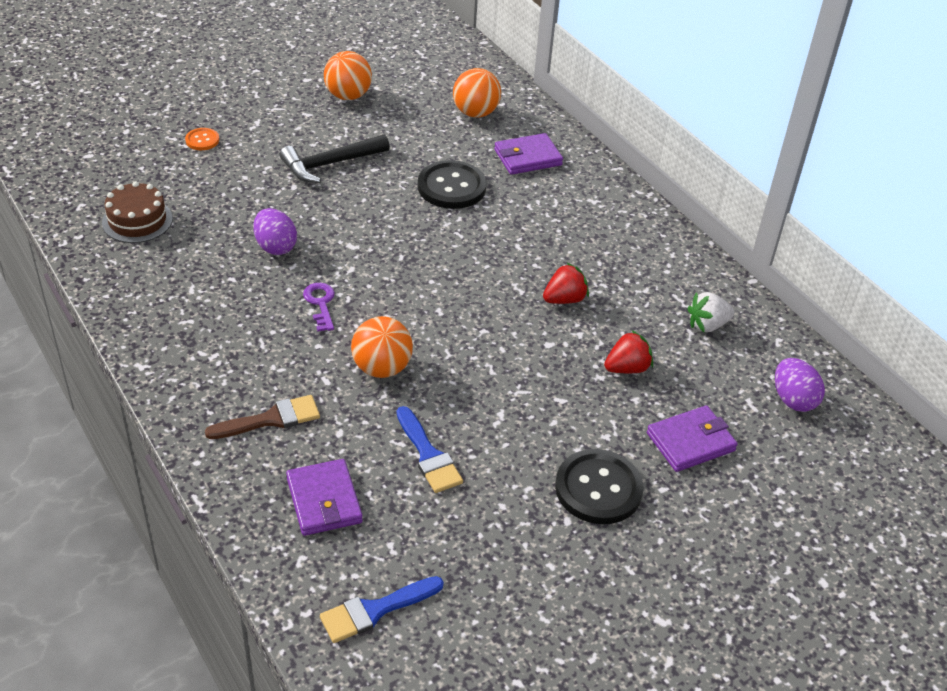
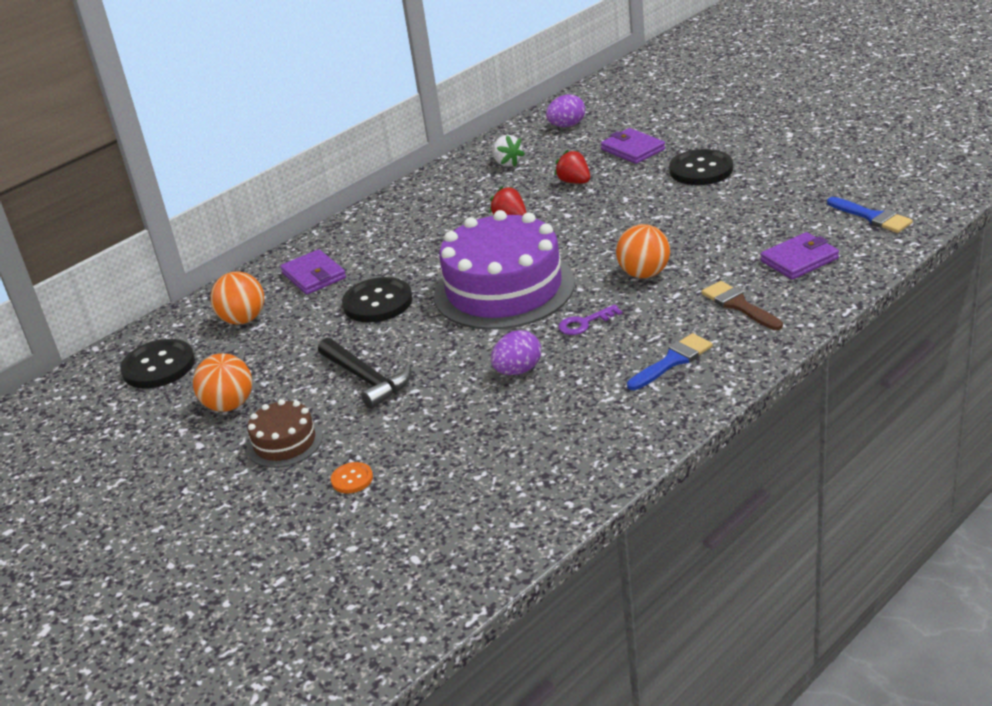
camera: 95 degrees left, 10 degrees down
(137, 220) = (521, 471): brown cake -> brown cake (284, 442)
(420, 266) = (504, 289): none -> purple cake
(428, 455) = (720, 233): blue brush -> blue brush (672, 361)
(432, 68) = (158, 366): none -> black button

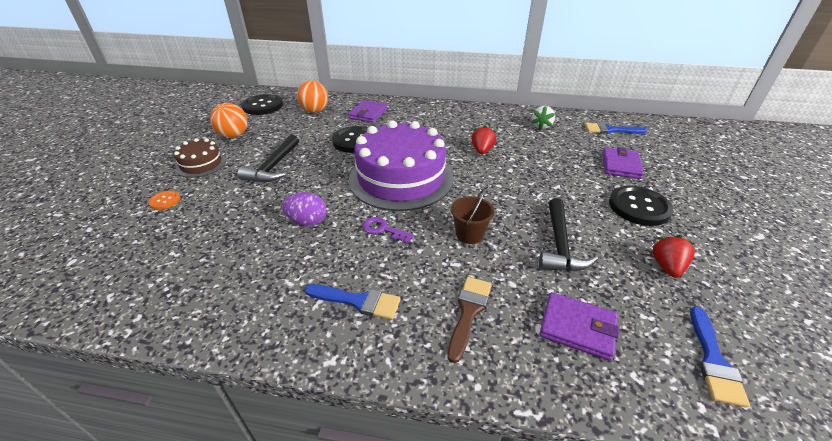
camera: 50 degrees right, 5 degrees up
(567, 126) = (610, 130): purple egg -> blue brush
(574, 182) = (551, 157): red strawberry -> red strawberry (666, 267)
(644, 274) = (469, 234): orange ball -> brown bucket
(706, 231) = (559, 245): none -> black hammer

